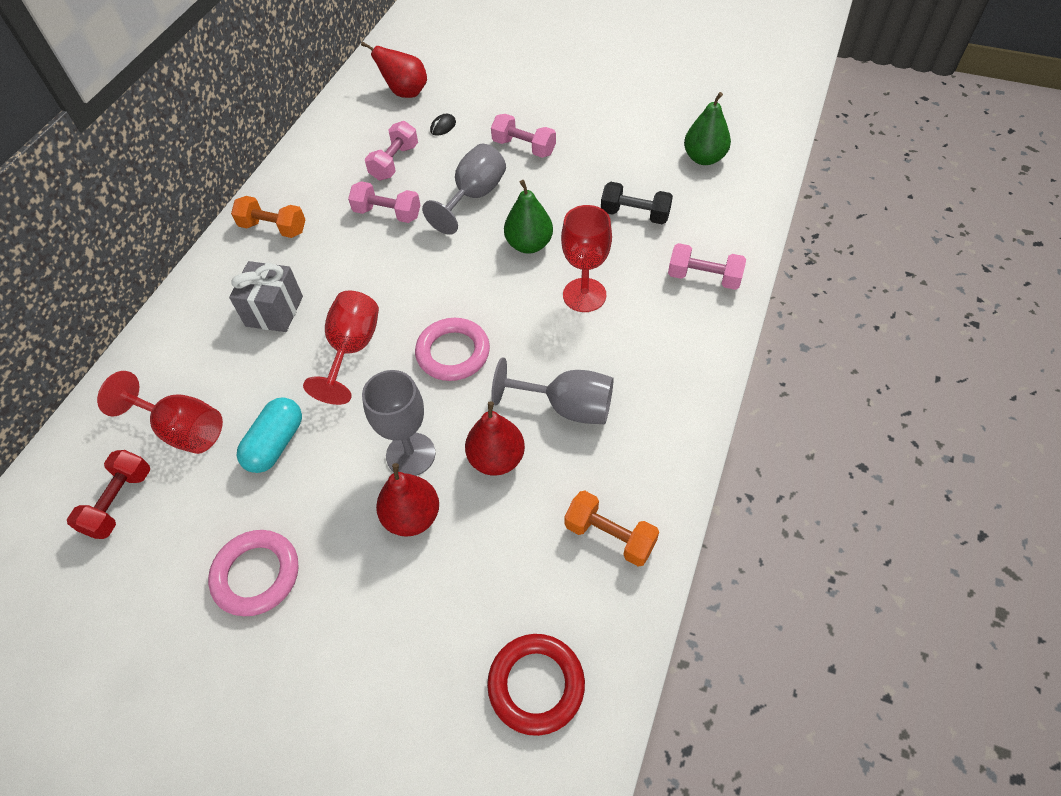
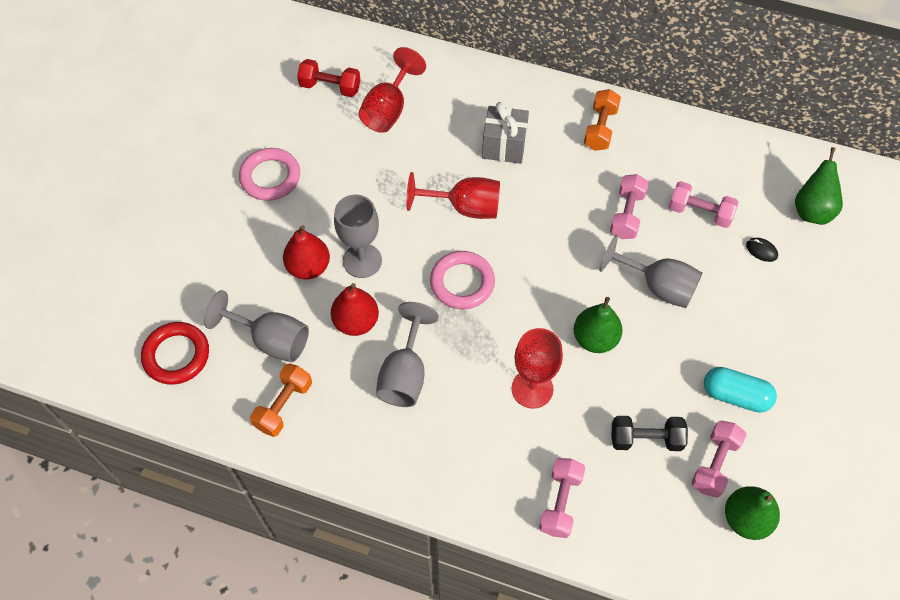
camera: 85 degrees right, 5 degrees up
(276, 444) = (374, 170): turquoise capsule -> turquoise capsule (735, 395)
(405, 93) = (812, 210): red pear -> green pear
(517, 557) = (271, 340): none -> grey goblet
(524, 147) = (738, 329): pink dumbbell -> pink dumbbell (714, 464)
(635, 214) = (646, 439): black dumbbell -> black dumbbell turned 75 degrees clockwise

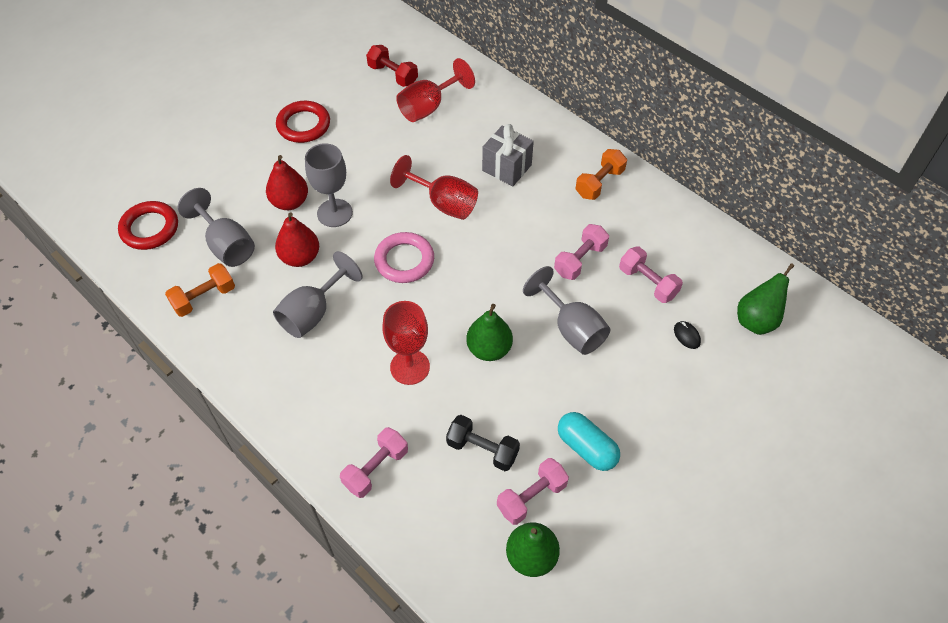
camera: 25 degrees right, 5 degrees down
(270, 177) = (303, 125): pink ring -> red ring

